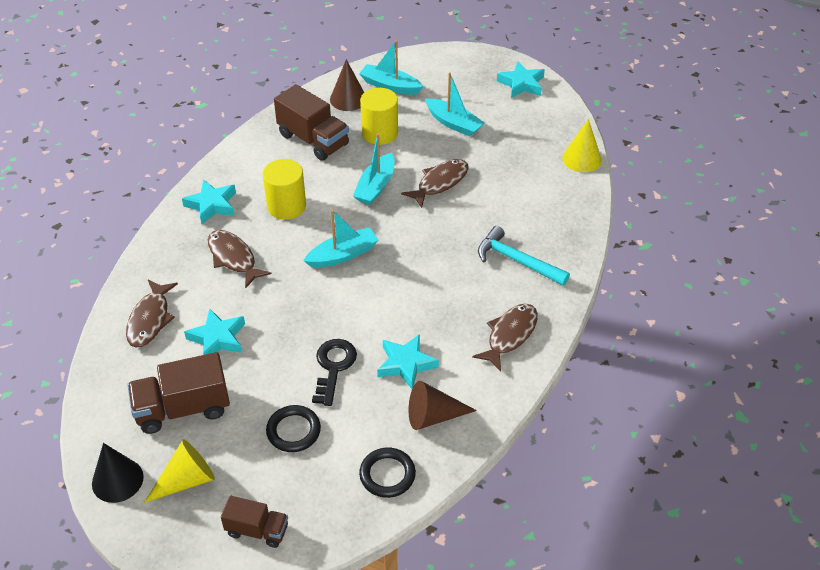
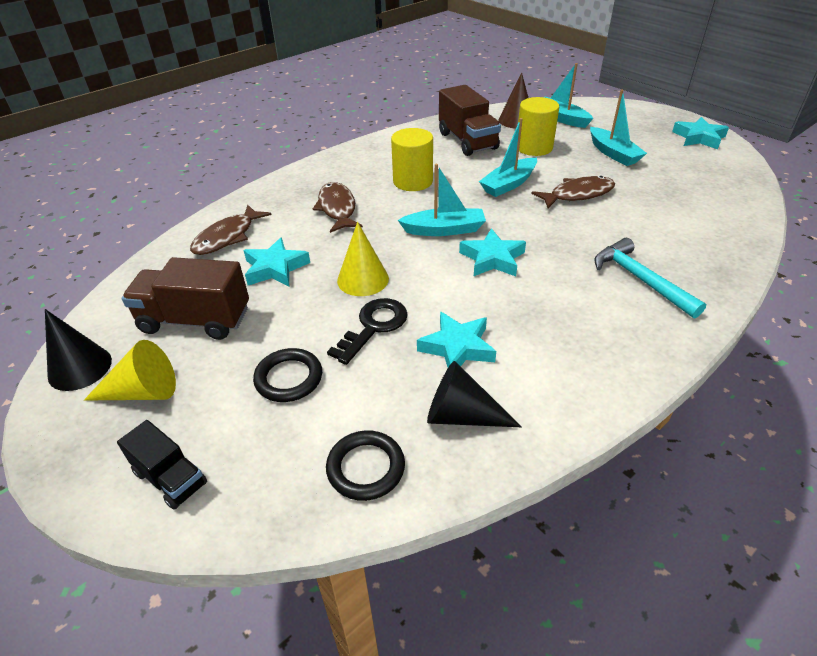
camera: 25 degrees right, 5 degrees down
(212, 205) = (346, 167): turquoise star -> turquoise star (492, 259)
(257, 530) = (170, 478): brown truck -> black truck
(433, 416) = (462, 416): brown cone -> black cone
(509, 335) = (602, 353): brown fish -> none
(582, 159) = (752, 206): yellow cone -> yellow cone (363, 279)

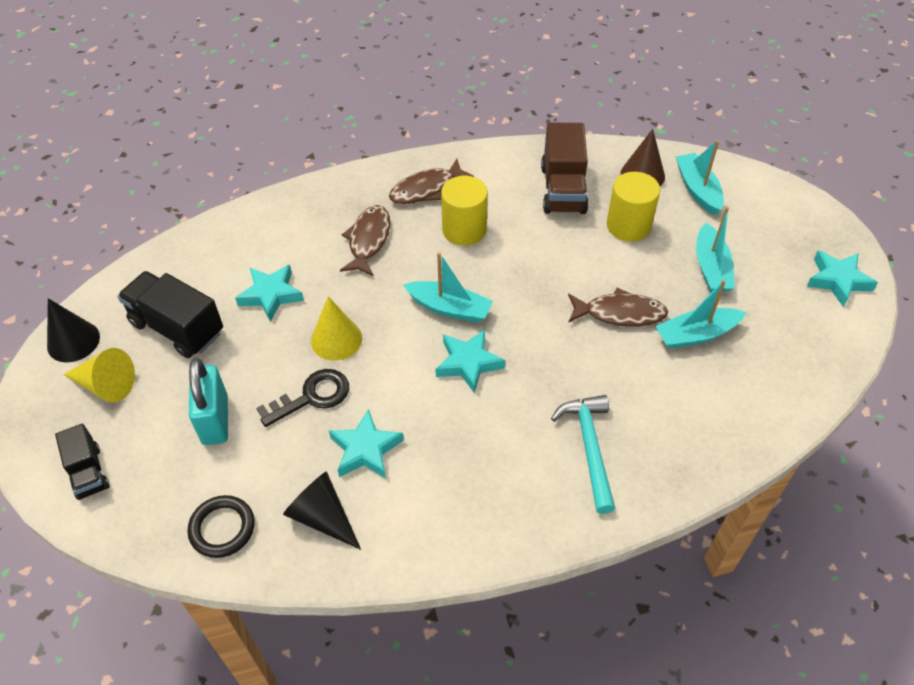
camera: 25 degrees right, 10 degrees up
(195, 320) = (177, 328): brown truck -> black truck
(227, 237) = (251, 239): brown fish -> brown fish (426, 189)
(289, 378) = (215, 420): black ring -> turquoise padlock
(508, 184) = (558, 271): turquoise boat -> turquoise boat (696, 335)

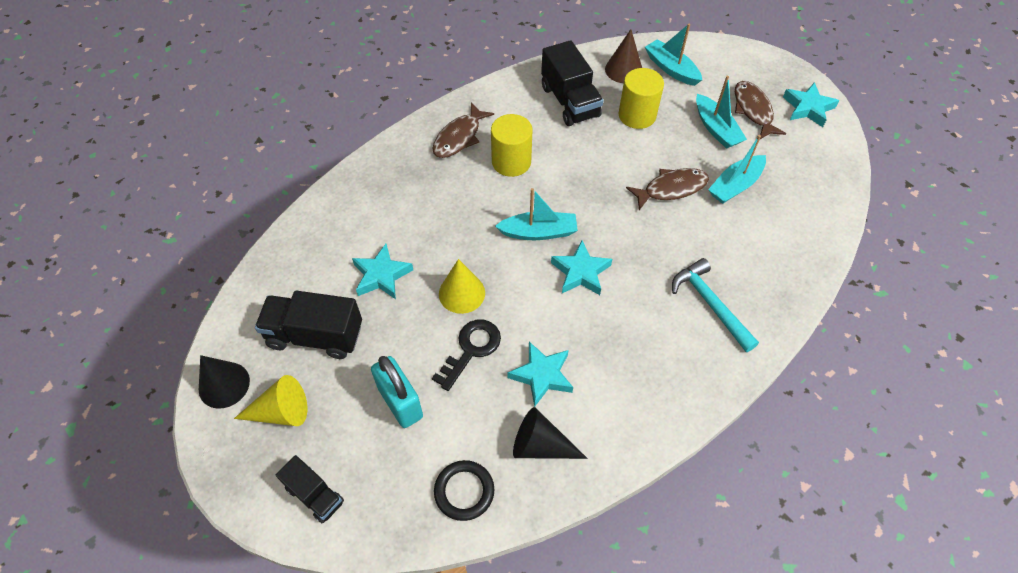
camera: 25 degrees left, 5 degrees up
(368, 240) = (437, 198): brown fish -> brown fish (753, 110)
(563, 189) = (570, 101): brown truck -> black truck

